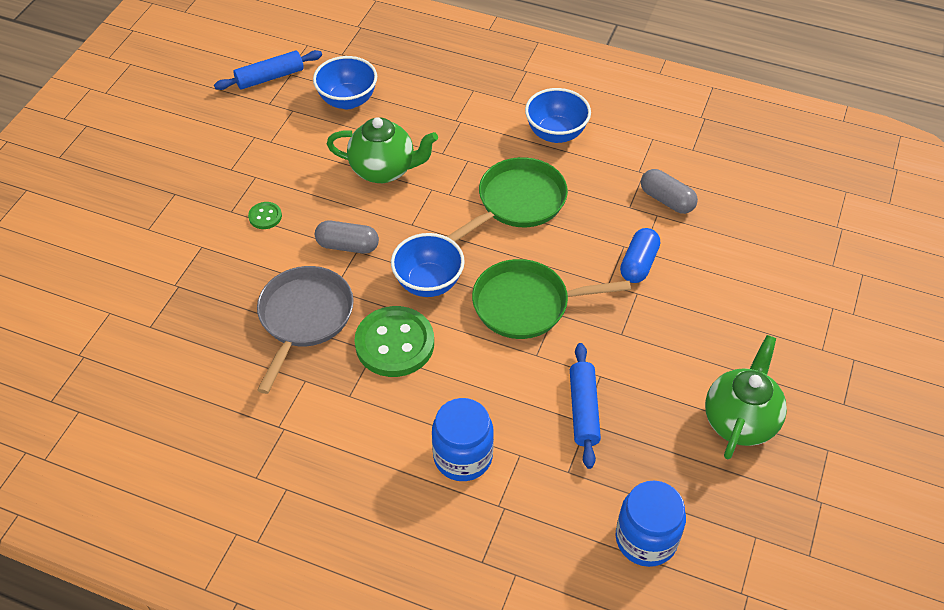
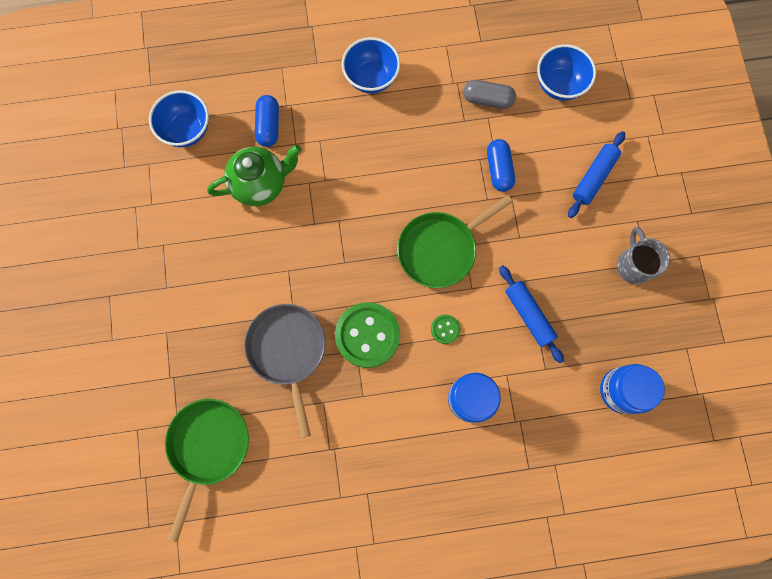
camera: 30 degrees left, 25 degrees up
(265, 216) = (197, 278): green button -> green button (445, 329)
(270, 77) = (106, 140): blue rolling pin -> blue rolling pin (594, 177)
(348, 246) = (278, 270): grey capsule -> none
(426, 129) = (268, 126): none -> blue capsule
(428, 283) = (359, 269): blue bowl -> blue bowl (559, 85)
(517, 202) = (380, 160): green pan -> green pan (208, 447)
(740, 421) = (633, 265): green teapot -> grey mug

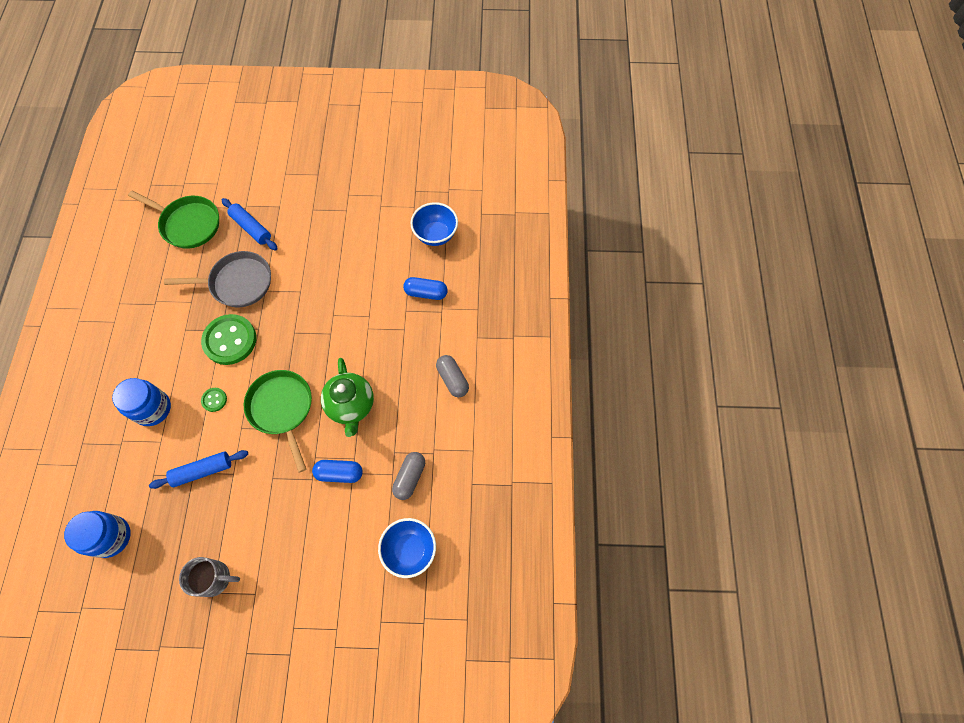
camera: 100 degrees right, 10 degrees down
(261, 184) = (376, 281): green teapot -> green teapot (351, 406)
(371, 78) = (452, 379): blue bowl -> grey capsule
(594, 177) = (308, 561): blue rolling pin -> blue rolling pin (251, 228)

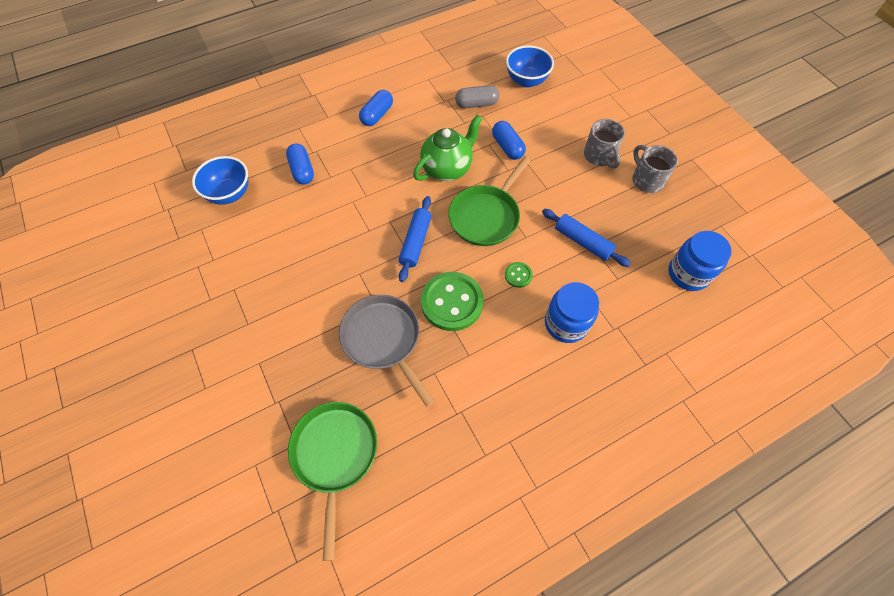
camera: 120 degrees left, 5 degrees down
(251, 228) = (304, 374): blue rolling pin -> blue rolling pin (416, 242)
(270, 553) = (599, 156): none -> grey mug
(452, 379) = (377, 115): grey capsule -> blue capsule

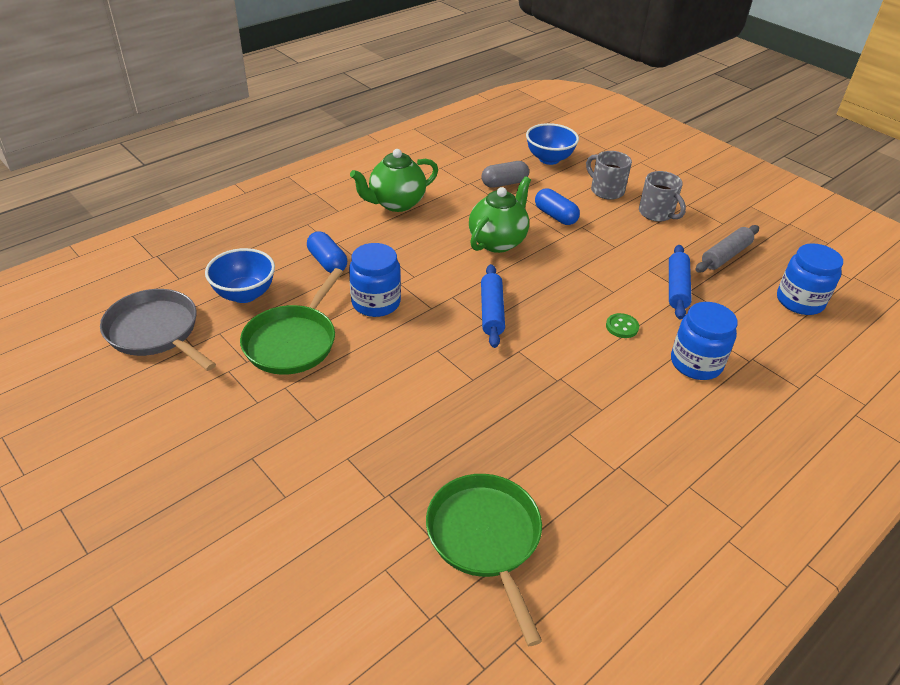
camera: 15 degrees left, 20 degrees down
(327, 218) = (376, 302): none -> blue jar
(377, 115) = (396, 203): blue capsule -> green teapot
(383, 340) = (495, 410): grey pan -> grey pan (156, 332)
(452, 302) = (559, 362): green button -> none
(486, 216) = (561, 278): green pan -> green pan (293, 341)
(583, 242) = (677, 288): blue rolling pin -> blue rolling pin turned 75 degrees clockwise
(642, 213) = (725, 256): none -> grey rolling pin
(646, 180) = (715, 228): grey mug -> grey mug (606, 190)

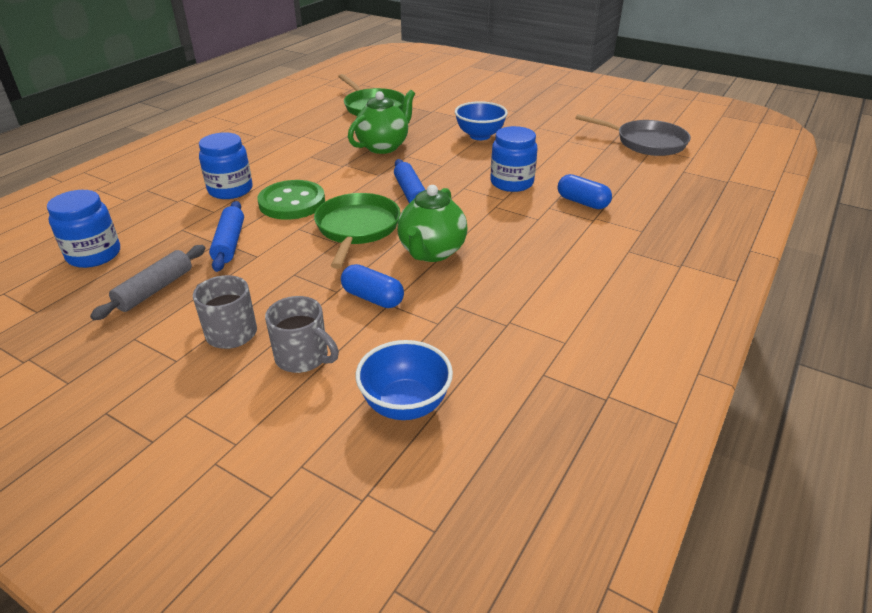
camera: 165 degrees right, 5 degrees down
(245, 294) = (619, 170): blue bowl -> blue bowl (480, 136)
(293, 341) = (549, 153): green pan -> green pan (357, 228)
(396, 203) = (575, 272): green teapot -> green teapot (383, 147)
(504, 183) = (458, 334): grey capsule -> none
(622, 327) = (292, 202): green button -> green button, size x2.20

